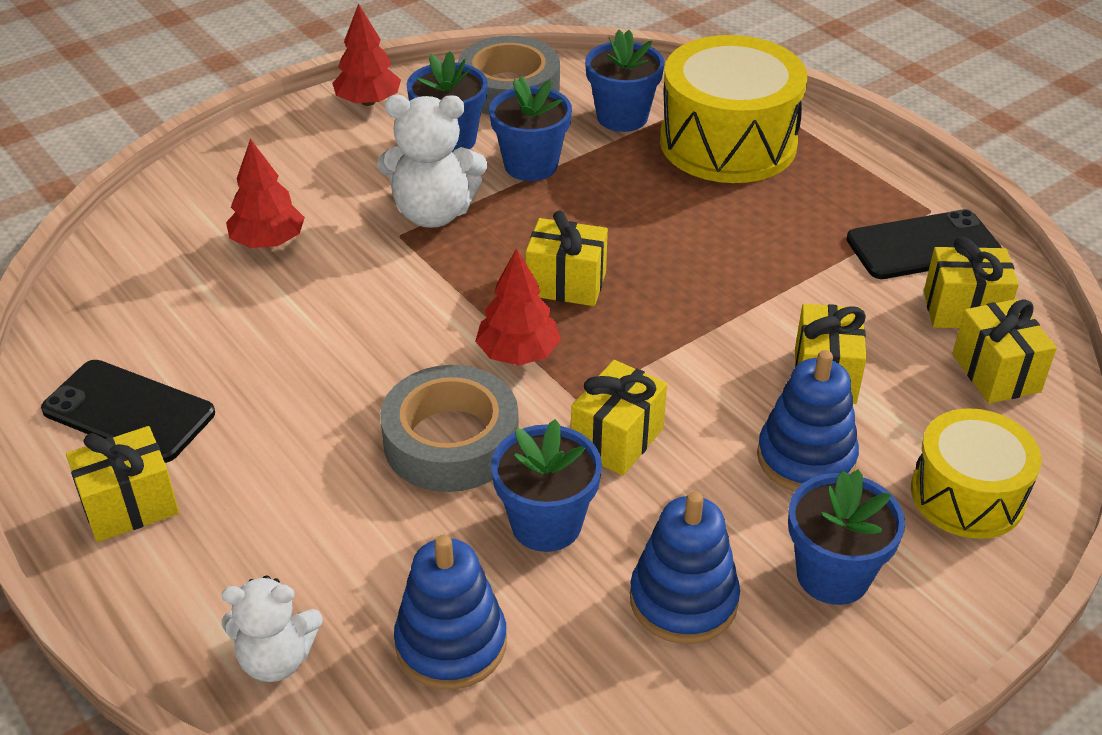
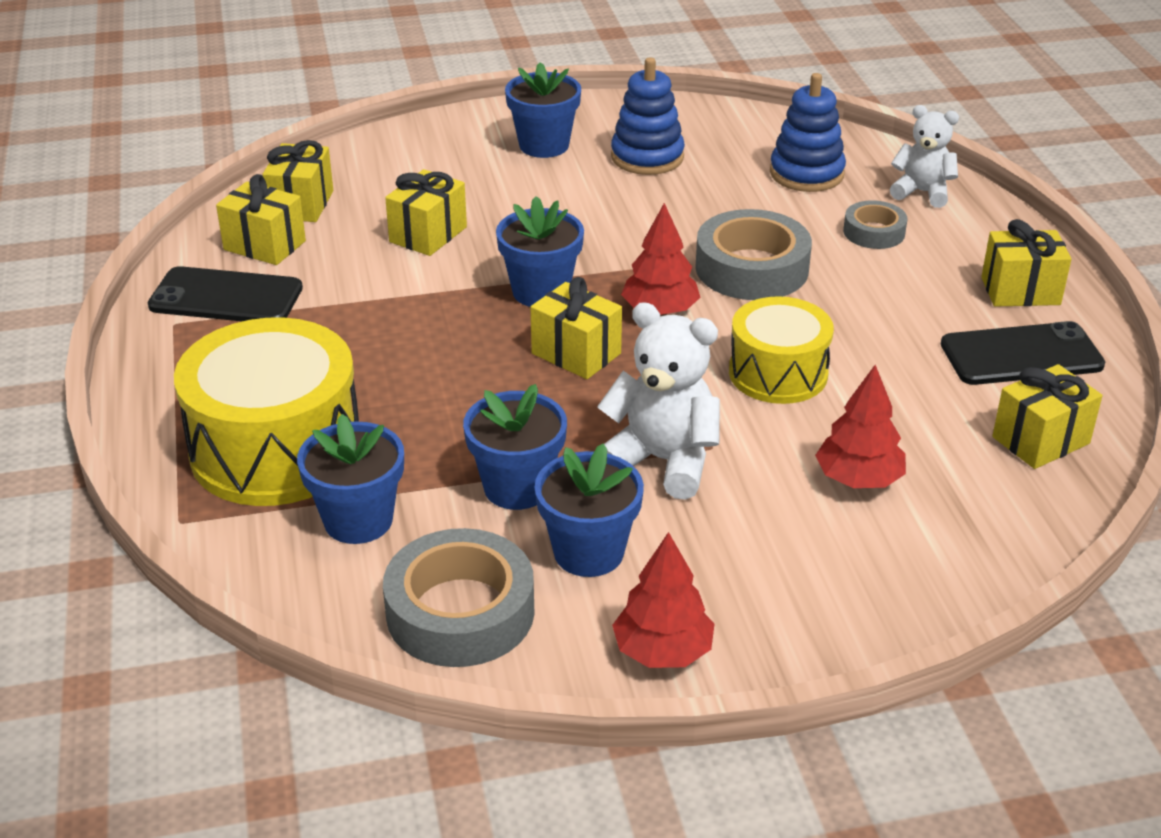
camera: 155 degrees left, 5 degrees down
(128, 412) = (1021, 355): black phone -> black phone turned 60 degrees counterclockwise
(325, 550) = (874, 232): none -> grey tape
(546, 524) = (709, 208): blue flower pot -> blue flower pot (541, 292)
(617, 439) = (623, 238): yellow gift -> yellow gift (1041, 440)
(806, 458) = (498, 196): blue stacking toy -> none
(967, 495) = (414, 155): yellow drum -> yellow drum (778, 373)

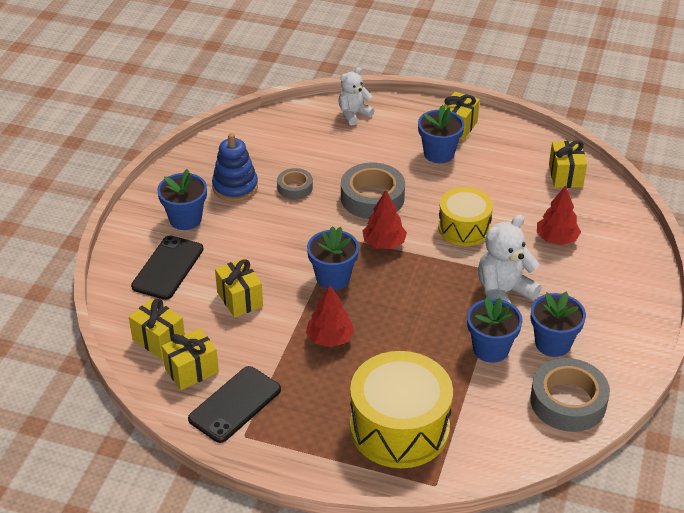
camera: 60 degrees left, 5 degrees up
(358, 520) = (479, 415): blue flower pot -> blue flower pot (439, 153)
(576, 353) = (398, 287): yellow gift -> none
(662, 651) = (630, 346): red tree -> red tree (330, 338)
(806, 173) = (303, 141): blue stacking toy -> none
(874, 232) = (374, 145): grey tape -> grey tape (295, 187)
(1021, 355) = (504, 151): black phone -> black phone (168, 268)

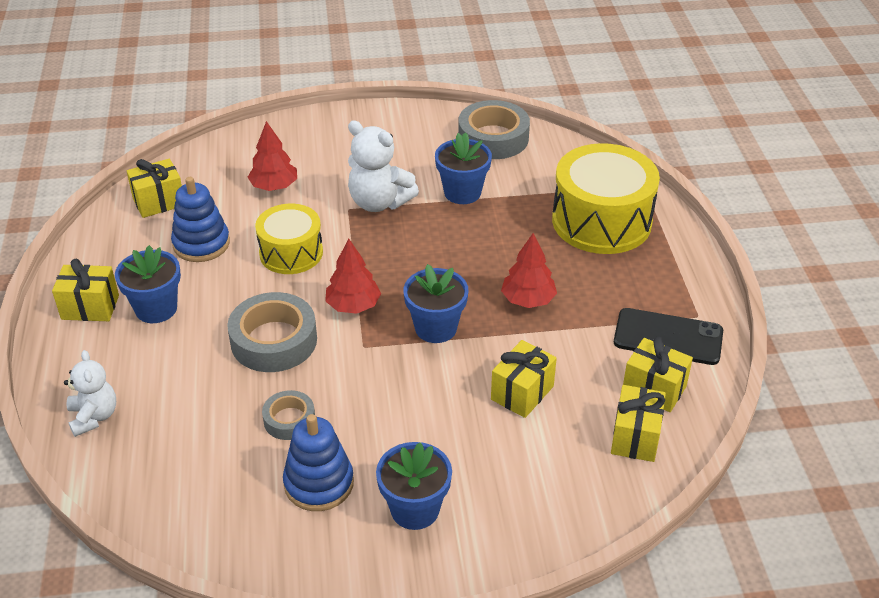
camera: 115 degrees left, 0 degrees up
(168, 268) = (516, 485): black phone -> none
(353, 114) = (94, 417): white teddy bear -> white teddy bear turned 135 degrees counterclockwise
(500, 186) = (201, 244): none -> blue stacking toy
(553, 343) = (428, 159): blue flower pot -> none

